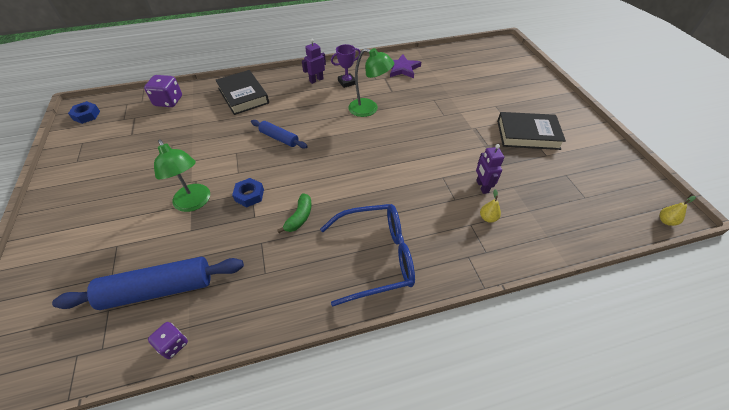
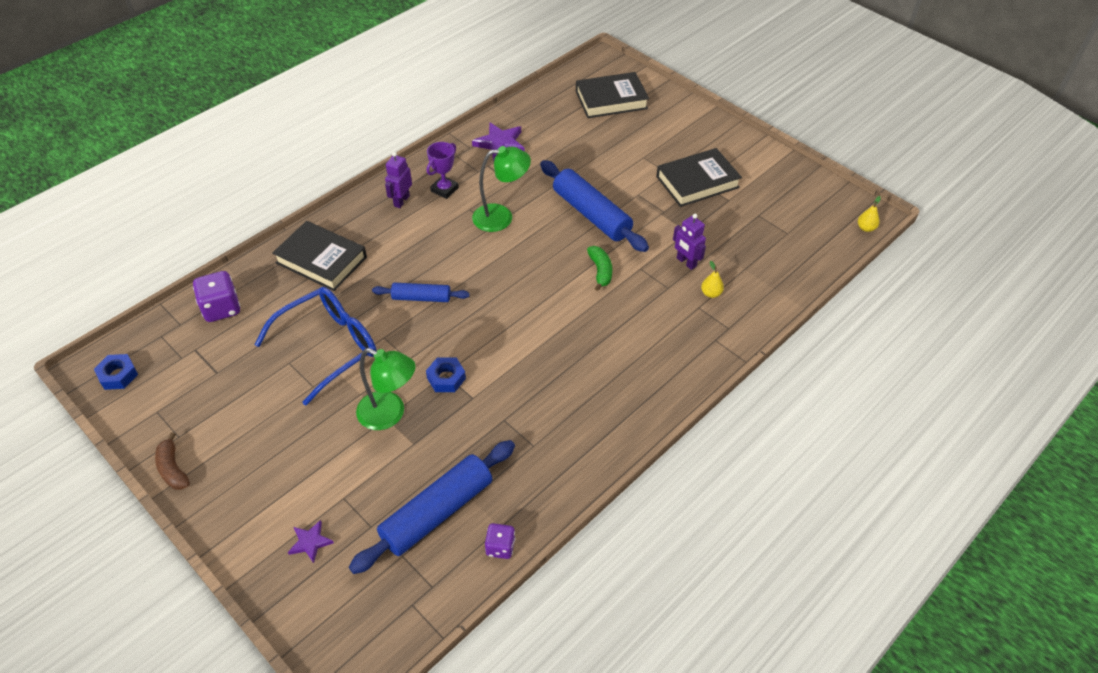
camera: 30 degrees left, 0 degrees up
(54, 179) = (173, 469): none -> brown banana
(68, 266) = (310, 542): none -> purple star
(299, 217) = (523, 376): green banana -> green banana (600, 271)
(375, 257) = (630, 380): blue glasses -> blue glasses (328, 347)
(431, 128) = (591, 214): none -> blue rolling pin
(495, 66) = (611, 100): none -> black book

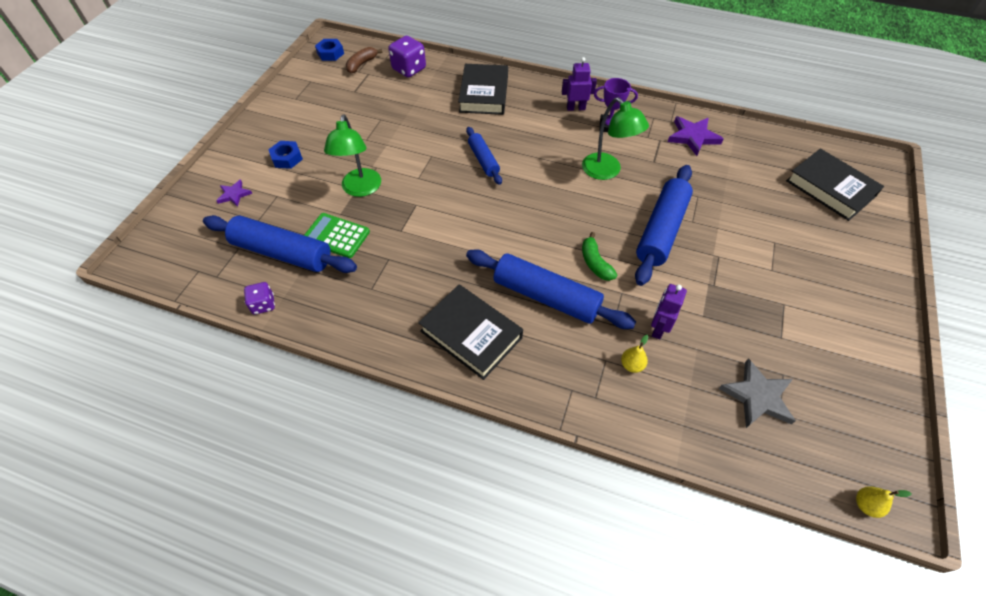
camera: 65 degrees right, 5 degrees up
(173, 469) = (269, 107): brown banana -> brown banana (361, 64)
(328, 347) = (405, 132): blue glasses -> none
(444, 455) = (336, 236): none -> green calculator
(446, 378) = (411, 207): blue nut -> blue nut (287, 158)
(600, 271) = (595, 263): green banana -> green banana turned 105 degrees clockwise
(617, 318) = (546, 296): none -> blue rolling pin
(697, 182) = (782, 299): black book -> black book (471, 334)
(769, 237) = (757, 396): none -> grey star

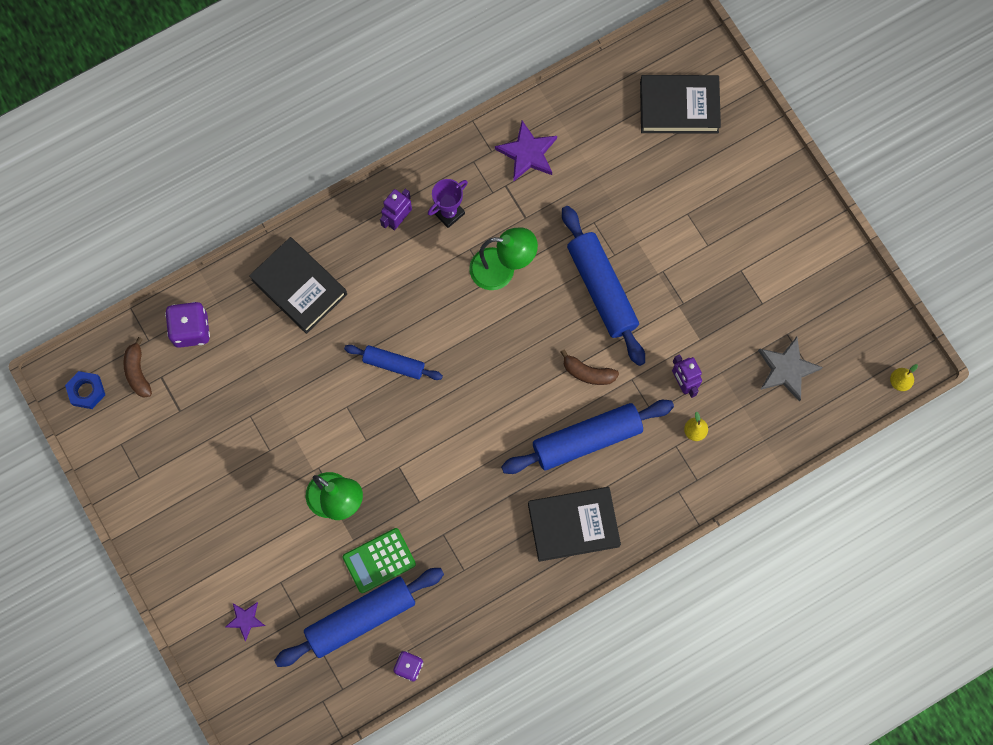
camera: 50 degrees left, 20 degrees up
(287, 158) = (233, 542): blue nut -> none
(595, 263) = (588, 373): green banana -> brown banana

